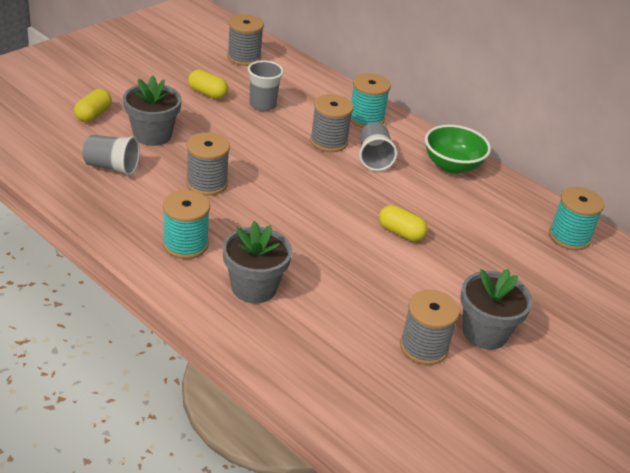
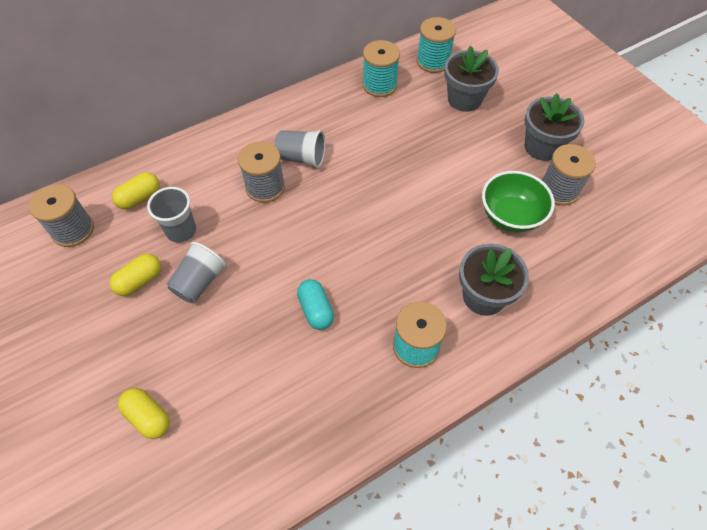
camera: 70 degrees left, 20 degrees up
(112, 167) = (267, 405): grey cup -> grey cup (200, 282)
(152, 135) = (211, 352): grey flower pot -> grey flower pot (464, 99)
(207, 183) = (316, 310): grey spool -> turquoise capsule
(366, 119) = (233, 147): turquoise spool -> turquoise spool (379, 85)
(400, 233) = (416, 167): yellow capsule -> yellow capsule (140, 198)
(452, 166) = (325, 104): green bowl -> green bowl (511, 216)

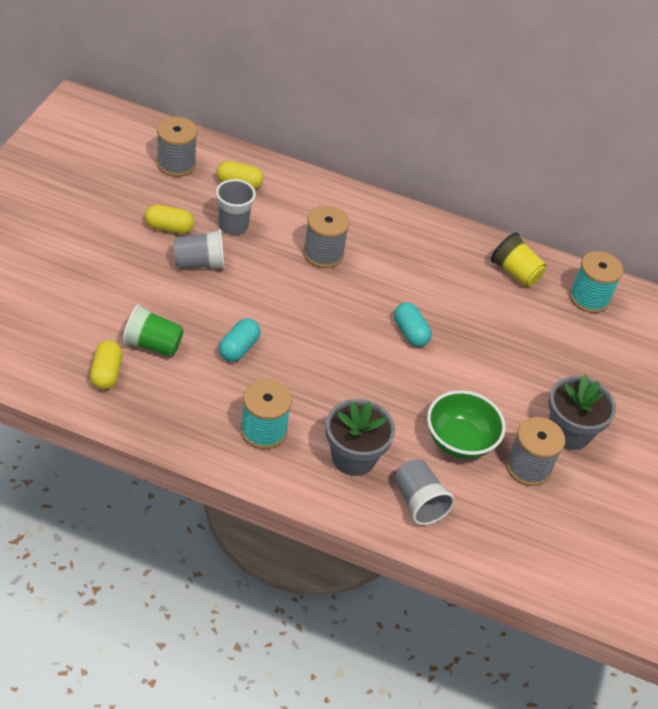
camera: 45 degrees right, 10 degrees down
(148, 417) = (71, 297): yellow capsule -> yellow capsule (106, 373)
(260, 378) = (152, 345): none -> green cup
(301, 158) = (376, 261): grey cup -> grey cup (419, 502)
(379, 85) = (515, 273): turquoise spool -> yellow cup
(388, 181) = (410, 333): none -> turquoise capsule
(464, 99) = (566, 344): grey flower pot -> none

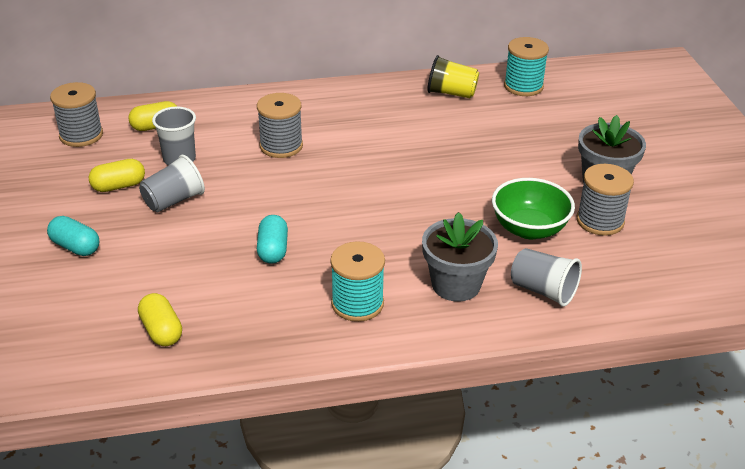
camera: 25 degrees left, 10 degrees down
(152, 345) = (187, 285): green cup -> none
(410, 333) = (411, 170): turquoise capsule -> turquoise capsule (75, 247)

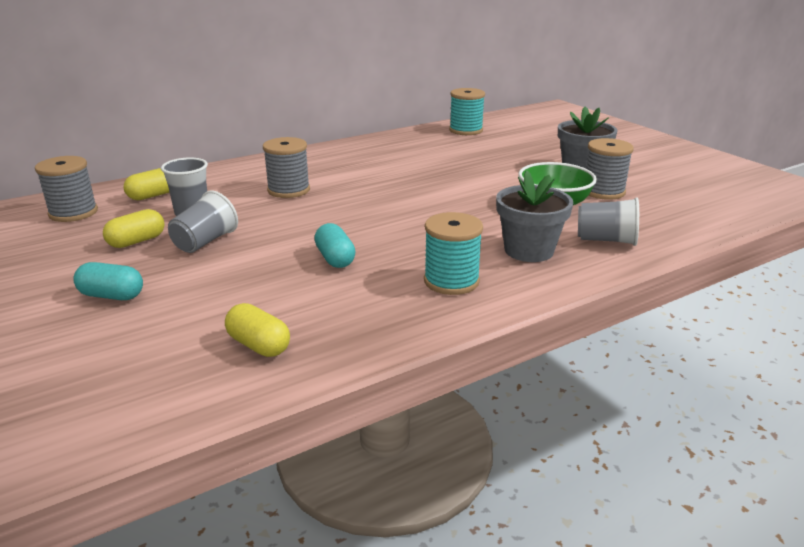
camera: 20 degrees left, 10 degrees down
(451, 93) = (412, 141): yellow cup -> none

